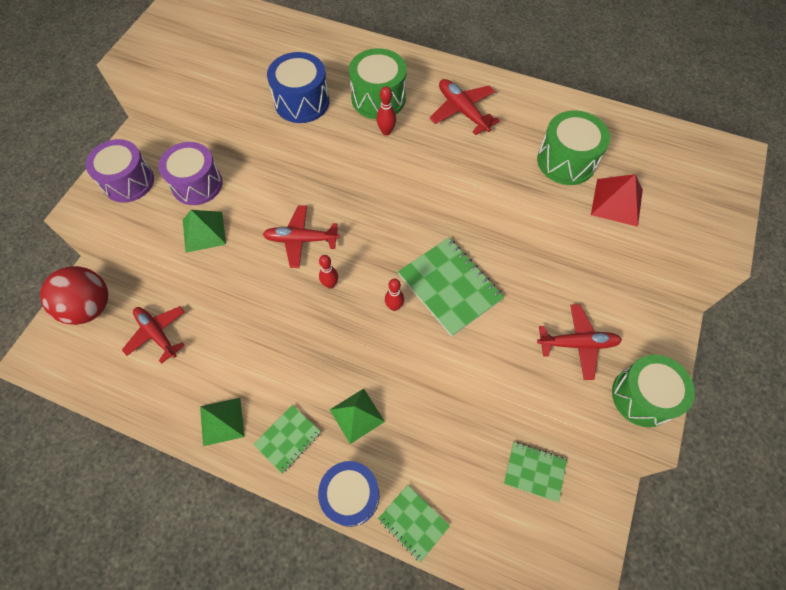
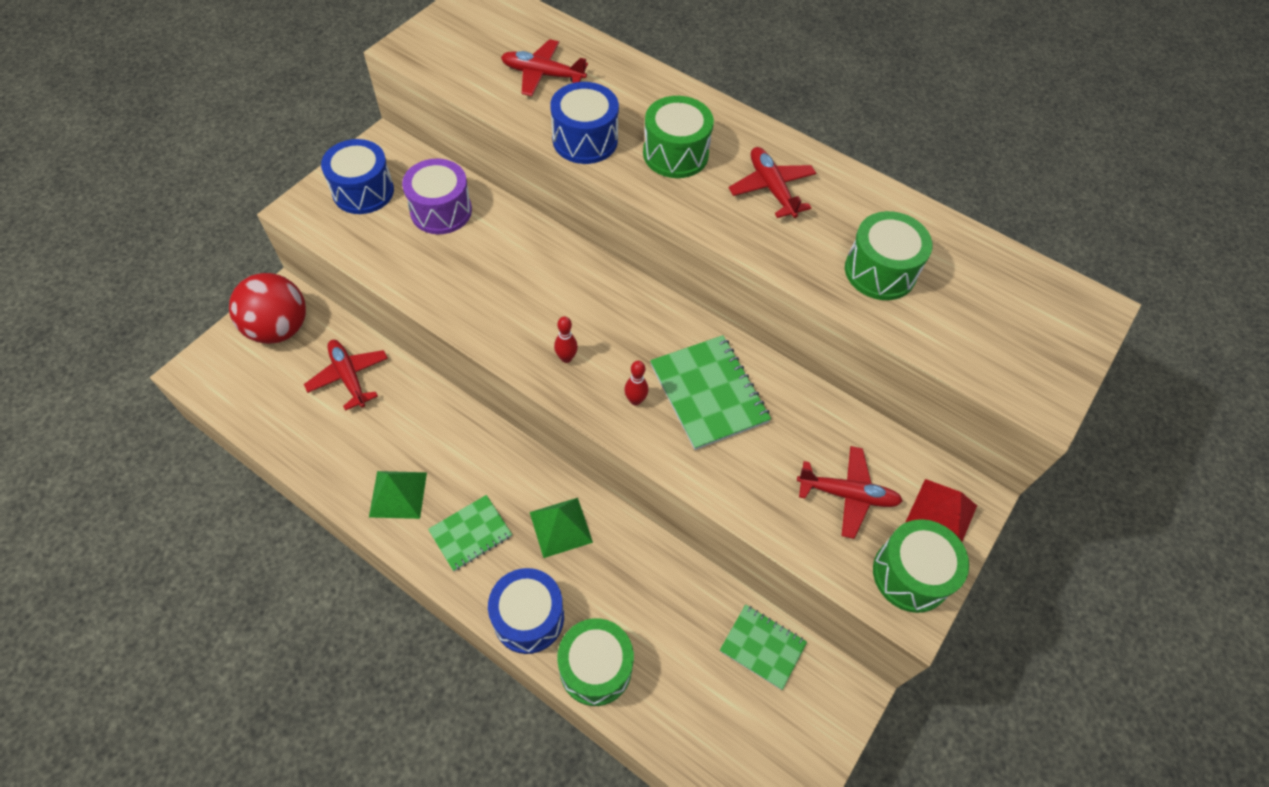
camera: 10 degrees right, 5 degrees down
(128, 182) = (363, 191): purple drum -> blue drum
(204, 231) = (435, 266): green pyramid -> none
(301, 240) = (545, 300): red plane -> red plane (542, 75)
(386, 132) = (674, 193): red bowling pin -> none
(413, 522) = (595, 668): green notebook -> green drum
(617, 202) = (928, 330): red pyramid -> red pyramid (941, 514)

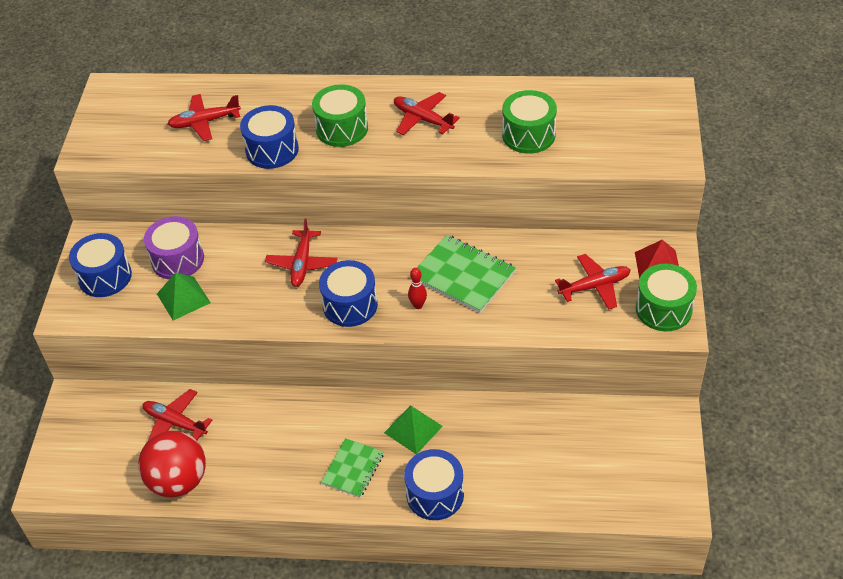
camera: 25 degrees left, 10 degrees down
(279, 328) = (89, 421): red ball -> red ball (178, 481)
(398, 494) = (279, 475): green pyramid -> green pyramid (183, 298)
(554, 283) = (302, 264): none -> red plane
(566, 358) = (350, 305): red bowling pin -> blue drum
(595, 668) = (503, 496): green drum -> none
(762, 647) = (600, 422): green notebook -> none

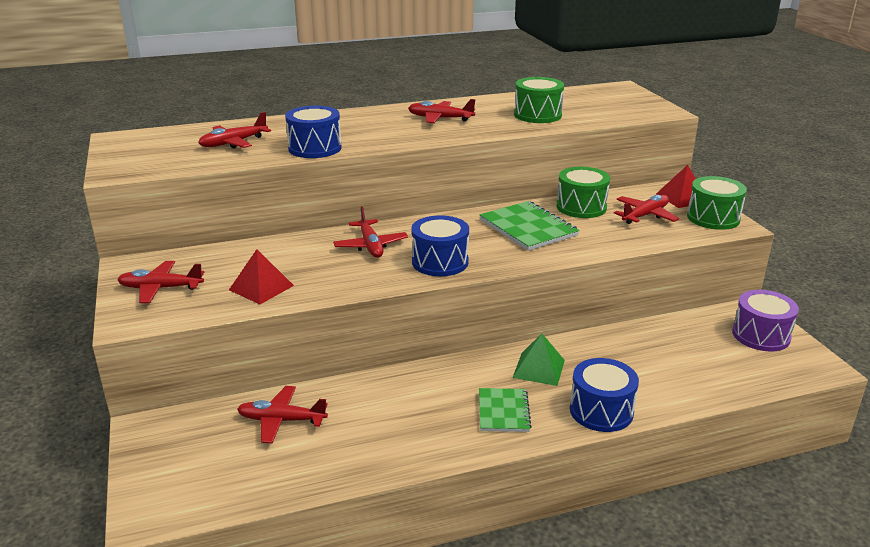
camera: 25 degrees left, 20 degrees down
(105, 277) = (160, 288): blue drum -> red plane
(177, 259) = (237, 264): purple drum -> purple drum (761, 335)
(178, 481) = (316, 469): red ball -> none
(183, 298) = (261, 287): green pyramid -> red pyramid
(342, 128) = (372, 131): green drum -> green drum (581, 207)
(418, 305) = (504, 251): red bowling pin -> none
(463, 275) = (528, 228): green notebook -> green notebook turned 45 degrees clockwise

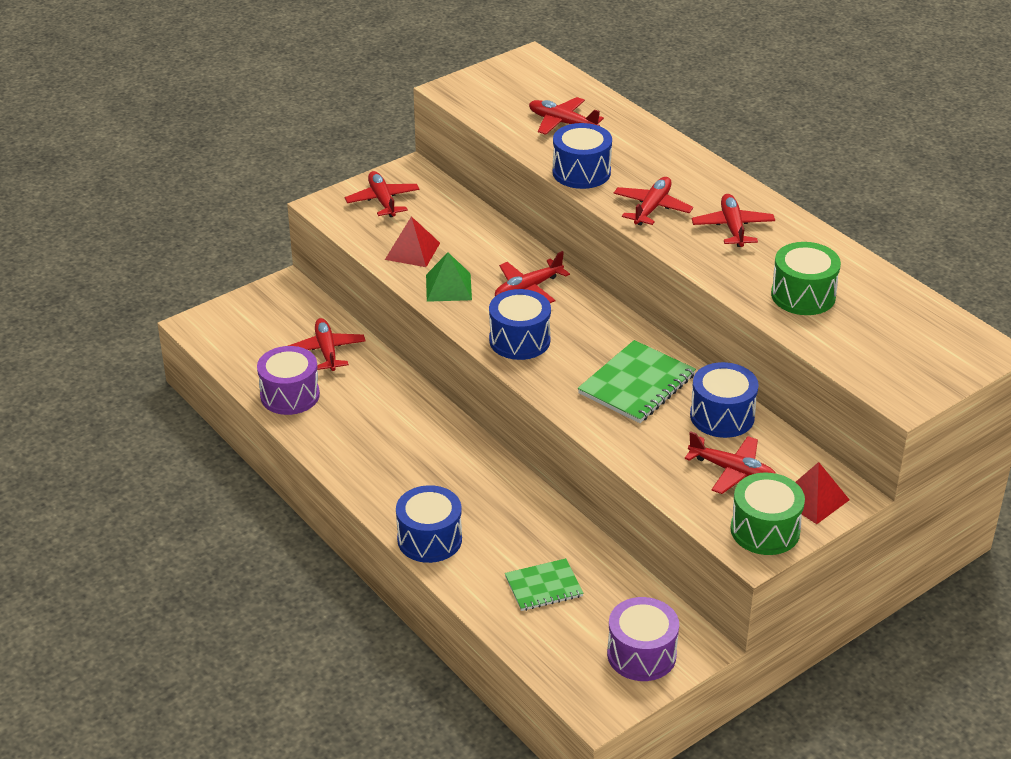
camera: 70 degrees right, 10 degrees up
(336, 461) = (290, 395): none -> purple drum
(391, 135) = (652, 208): none -> red plane
(503, 411) = (398, 475): green notebook -> green notebook (543, 587)
(538, 368) = (479, 486): green pyramid -> green pyramid (448, 287)
(581, 207) = (722, 416): green drum -> blue drum

